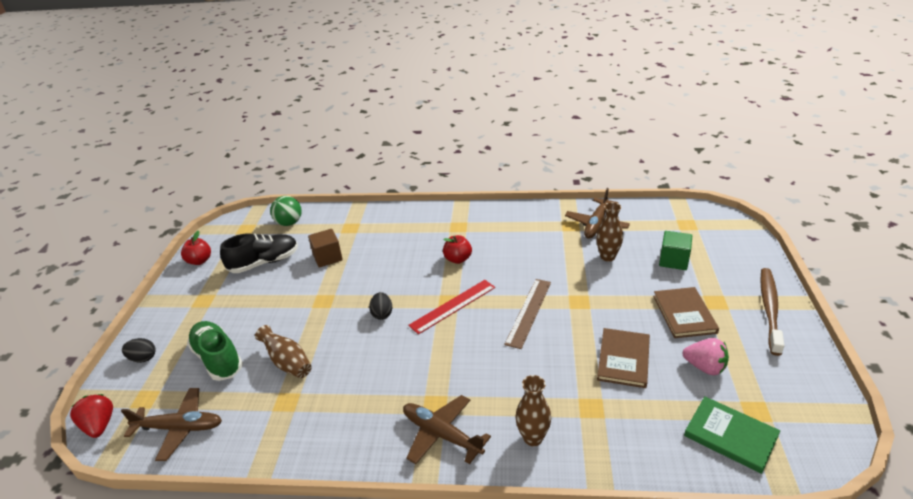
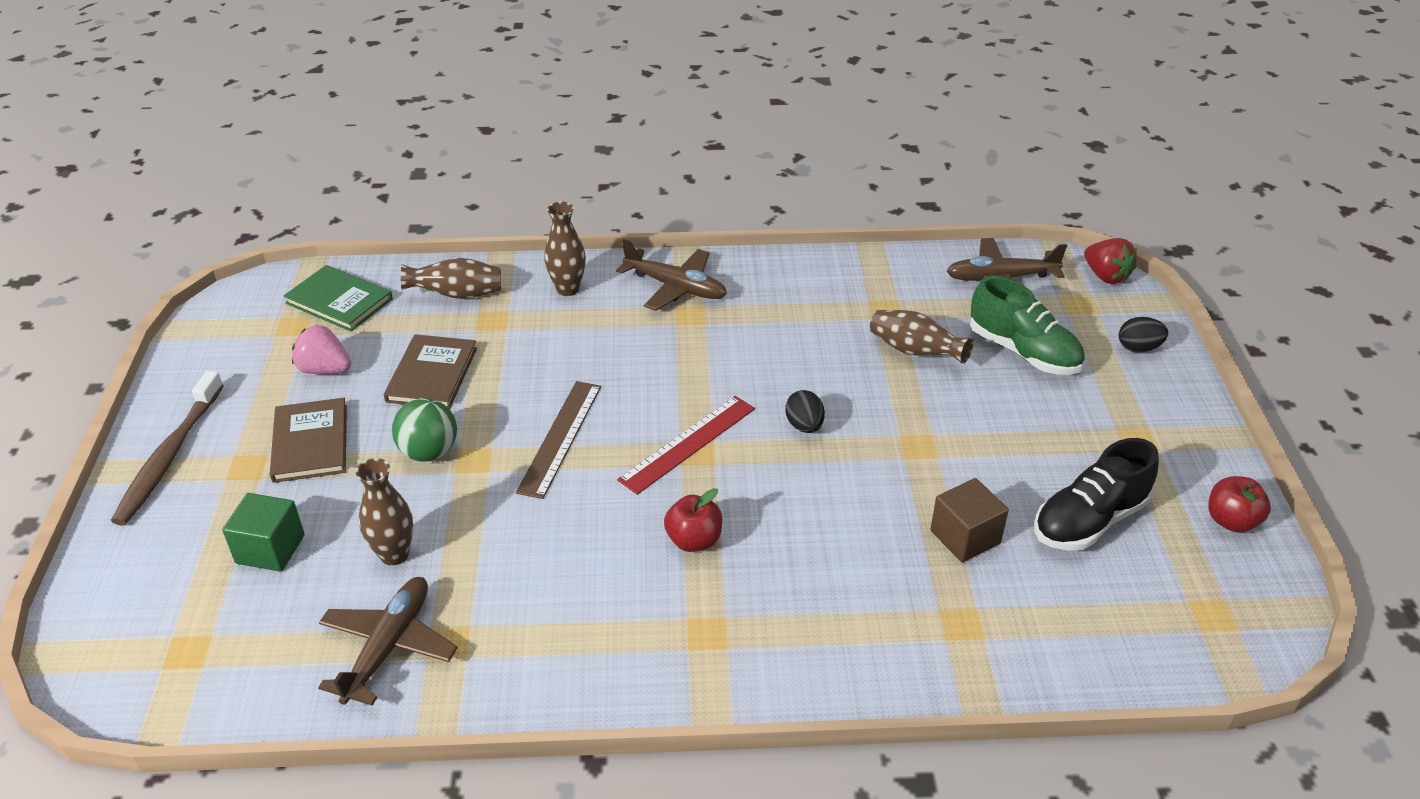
camera: 170 degrees right, 5 degrees up
(289, 223) = (1120, 635): green ball -> green ball (429, 452)
(628, 437) = (457, 294): none -> brown vase

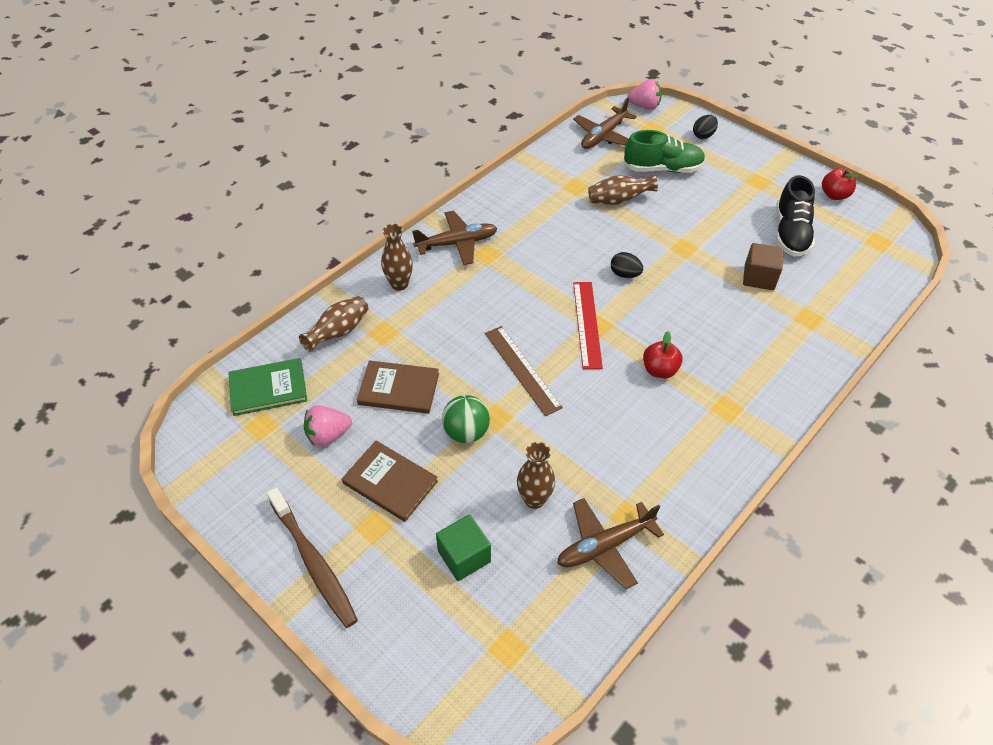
camera: 45 degrees left, 10 degrees up
(388, 647) = (605, 546): brown plane -> brown plane turned 90 degrees counterclockwise
(432, 375) = (399, 389): brown book -> brown book turned 45 degrees counterclockwise
(1105, 276) = (644, 106): red strawberry -> pink strawberry

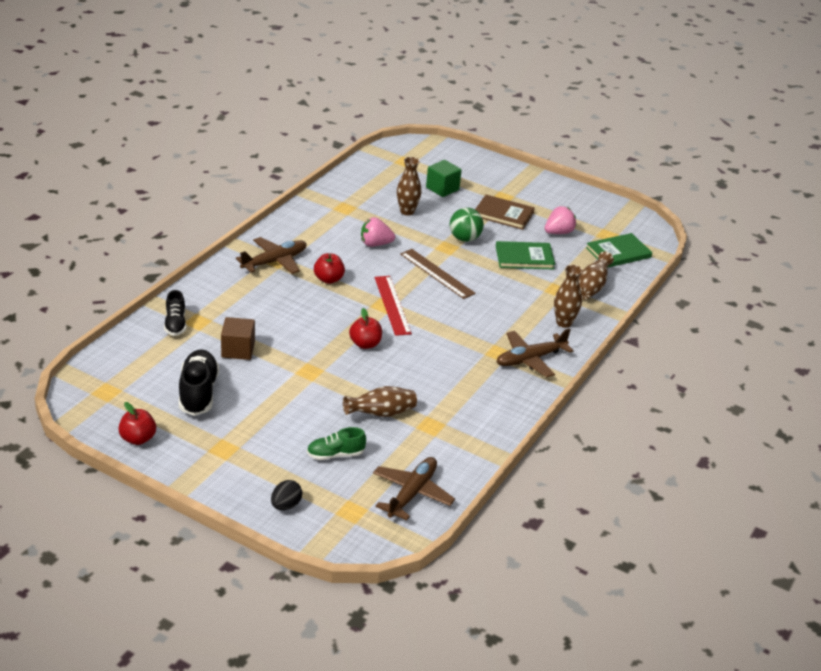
camera: 165 degrees right, 15 degrees down
(313, 562) = (529, 183): brown toothbrush -> none
(399, 389) = (524, 257): brown book -> green book
(605, 546) = (358, 196): brown plane -> brown plane (274, 262)
(625, 274) = (365, 344): black egg -> red apple
(644, 106) = (365, 545): pink strawberry -> pink strawberry (375, 244)
(662, 169) = (335, 455): green shoe -> green shoe, size x0.62
(832, 316) = (175, 324): none -> black shoe

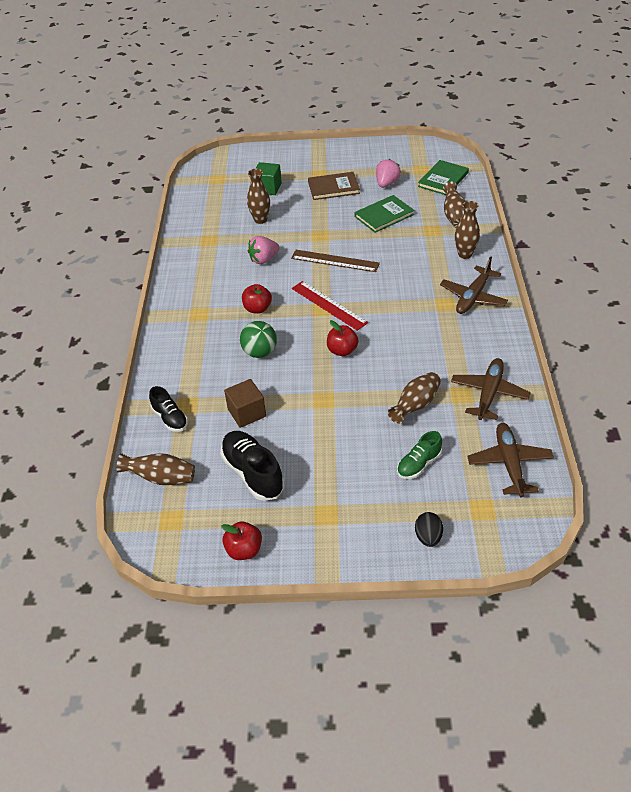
camera: 25 degrees left, 10 degrees up
(127, 361) = (161, 478): none -> brown vase
(274, 262) = (198, 316): brown plane -> brown plane (489, 393)
(464, 239) = (326, 221): green ball -> green ball (260, 352)

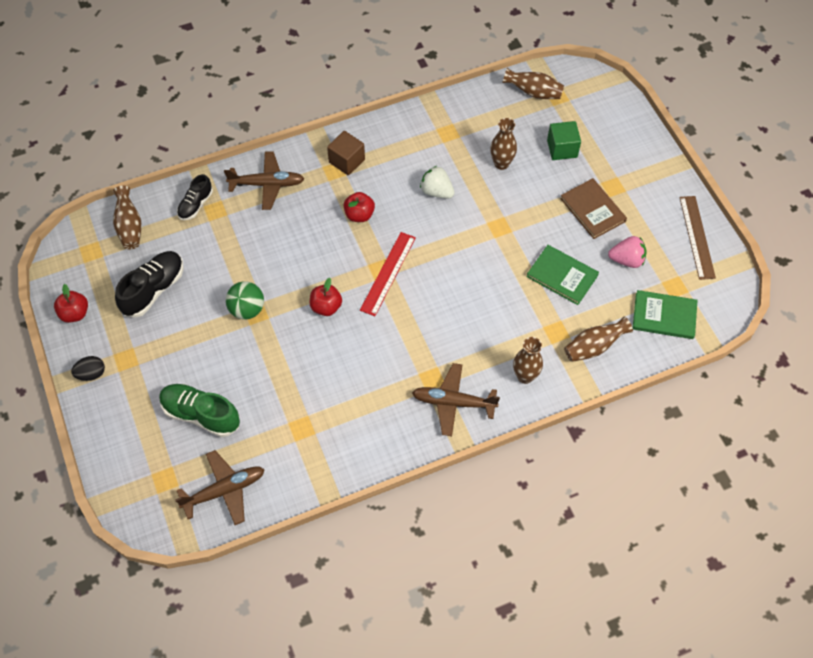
camera: 65 degrees right, 15 degrees up
(247, 413) = (220, 259): brown cube -> brown cube (347, 161)
(260, 352) = (299, 240): green ball -> green ball (247, 309)
(264, 259) = (436, 191): pink strawberry -> white strawberry
(335, 261) = (461, 255): brown ruler -> brown ruler (697, 237)
(415, 405) = (273, 391): brown vase -> brown vase (533, 92)
(419, 464) = (201, 414): green shoe -> green shoe, size x1.62
(428, 537) = (123, 444): black egg -> black egg (91, 374)
(489, 393) = (310, 452): brown plane -> brown plane (267, 184)

